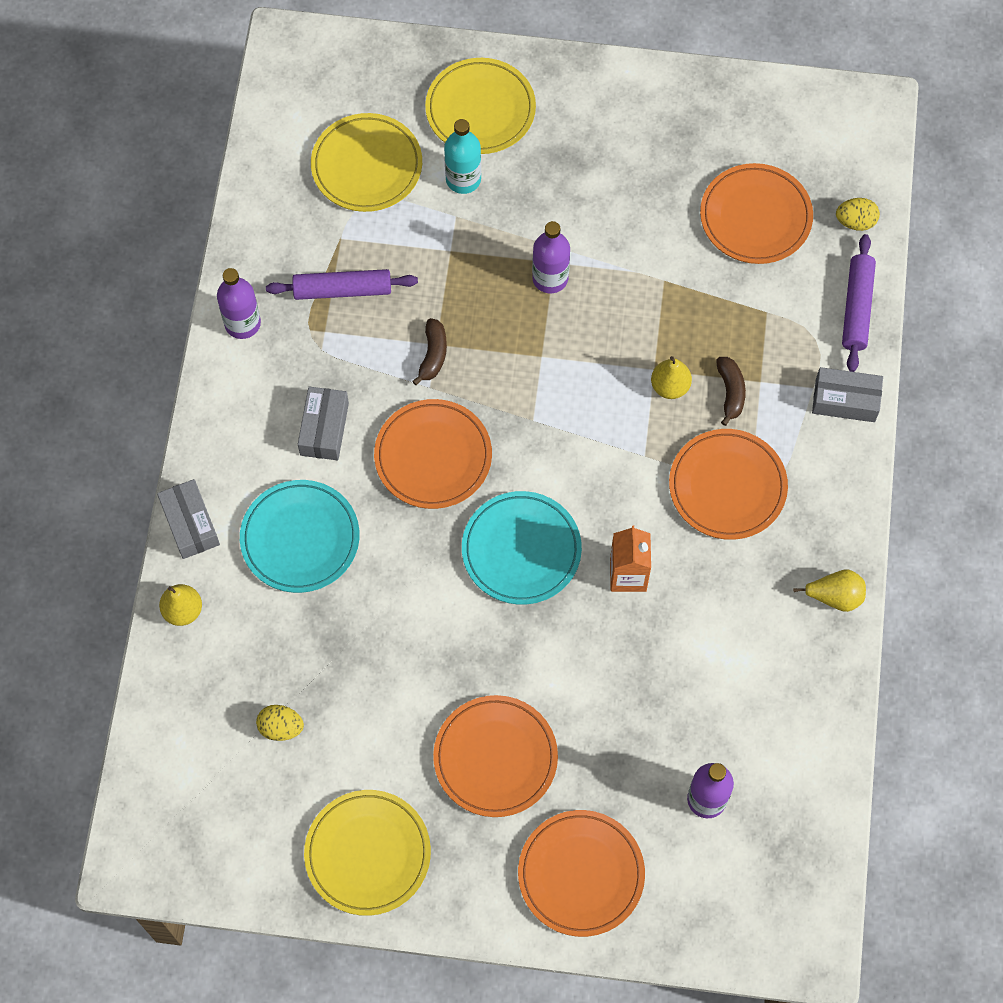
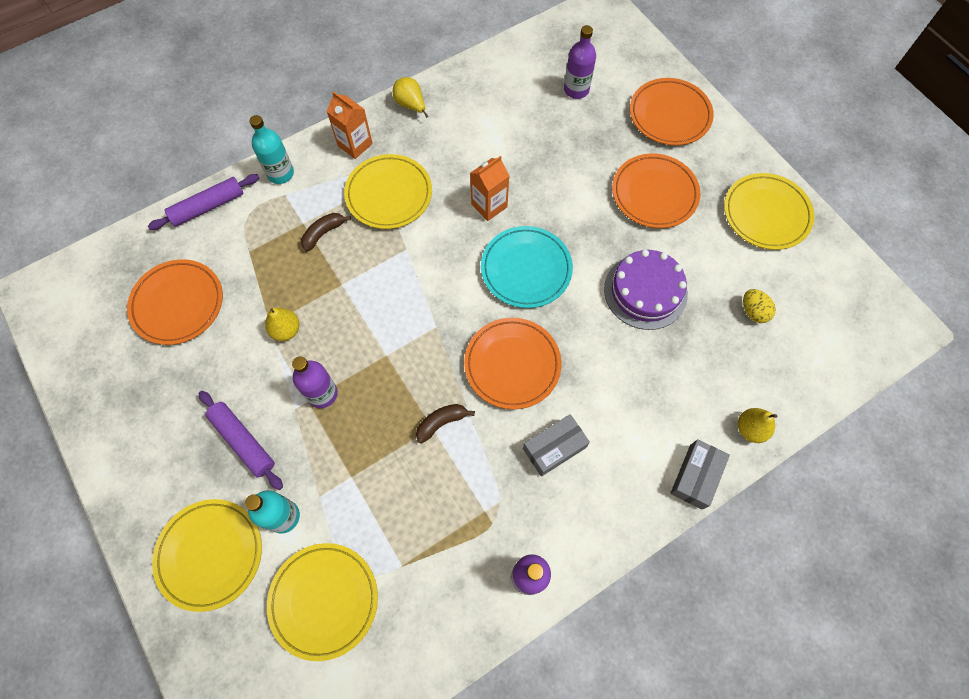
camera: 130 degrees left, 0 degrees up
(300, 538) = (638, 398): turquoise plate -> none
(342, 290) = (442, 526): purple rolling pin -> purple rolling pin (243, 441)
(395, 643) = (645, 291): none -> purple cake
(670, 386) = (346, 267): yellow pear -> yellow pear (286, 330)
(727, 487) = (389, 194): orange plate -> yellow plate
(824, 499) = (355, 144): none -> orange carton
(845, 400) = (280, 173): grey box -> turquoise bottle
(855, 222) = (141, 246): yellow egg -> none

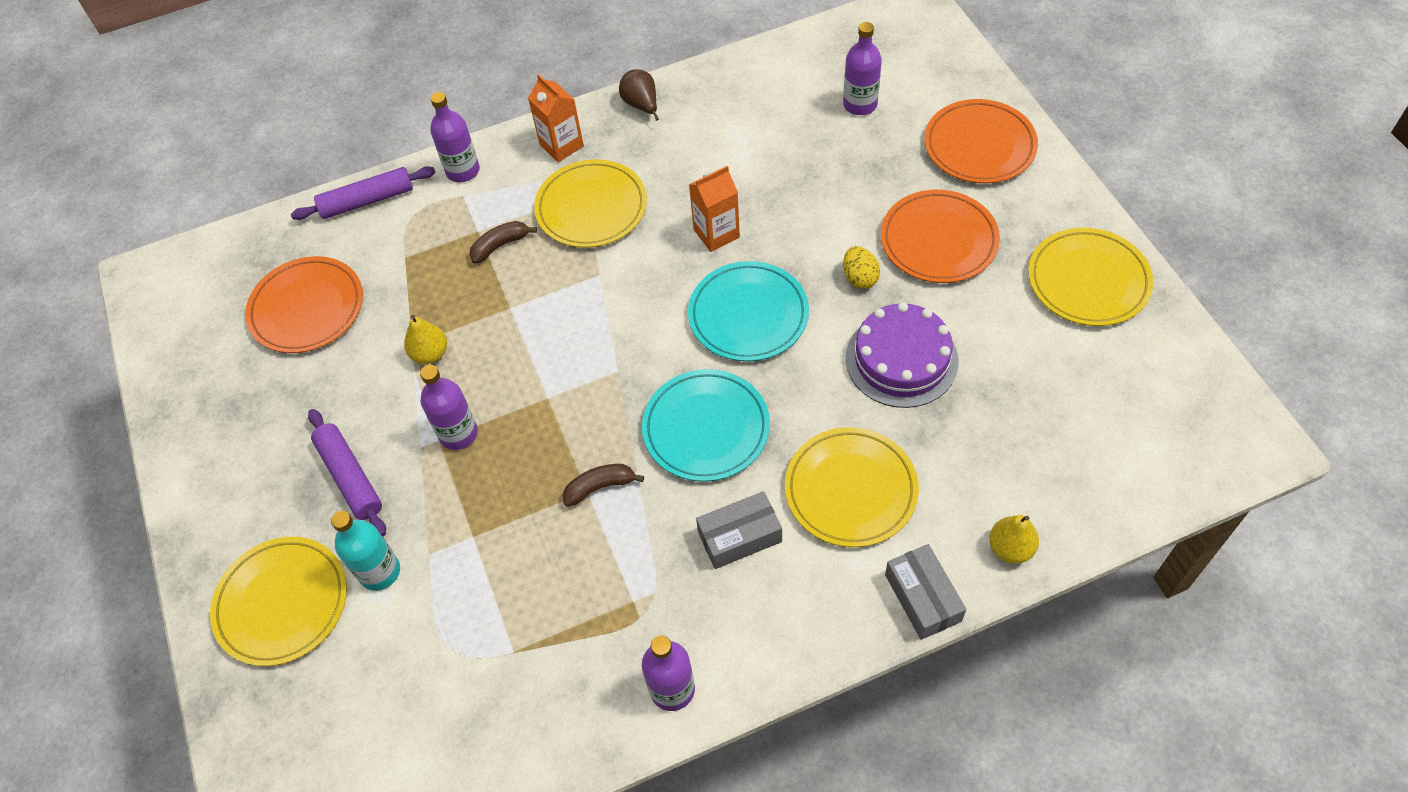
camera: 15 degrees right, 10 degrees down
(280, 173) = (463, 171): turquoise bottle -> purple bottle
(324, 600) = (408, 678): yellow plate -> yellow plate (850, 490)
(411, 105) = (641, 105): yellow pear -> brown pear
(512, 364) = (706, 428): orange plate -> turquoise plate
(695, 476) = (922, 598): grey box -> grey box turned 60 degrees counterclockwise
(753, 312) = (1045, 401): yellow egg -> yellow egg (860, 278)

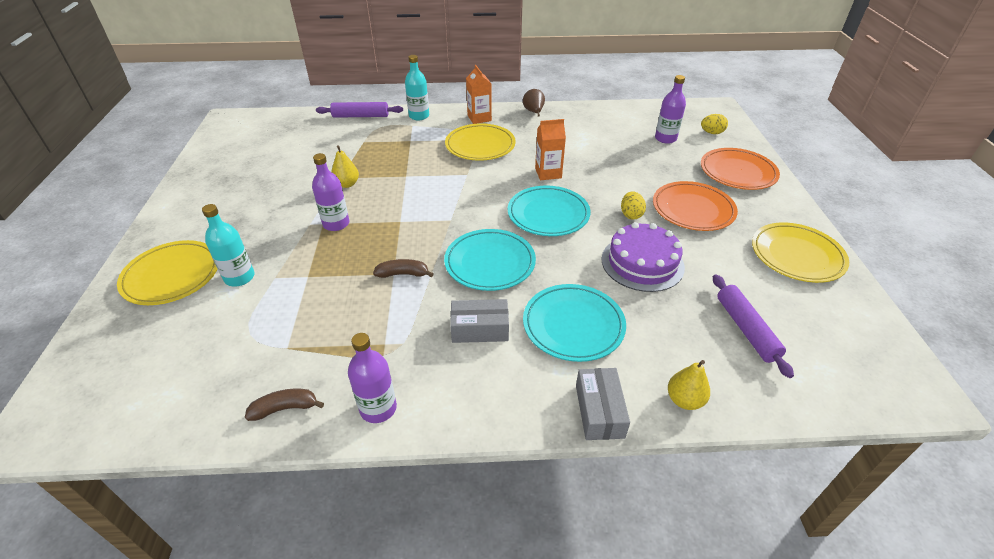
camera: 15 degrees right, 15 degrees down
(307, 308) = (296, 149): orange plate -> none
(350, 477) = (260, 227): purple rolling pin -> purple rolling pin (746, 329)
(463, 171) = (419, 116): purple bottle -> turquoise bottle
(500, 245) = (418, 149): brown banana -> brown banana (285, 408)
(850, 490) = (573, 325): yellow plate -> turquoise plate
(922, 70) = (711, 133): none -> yellow egg

